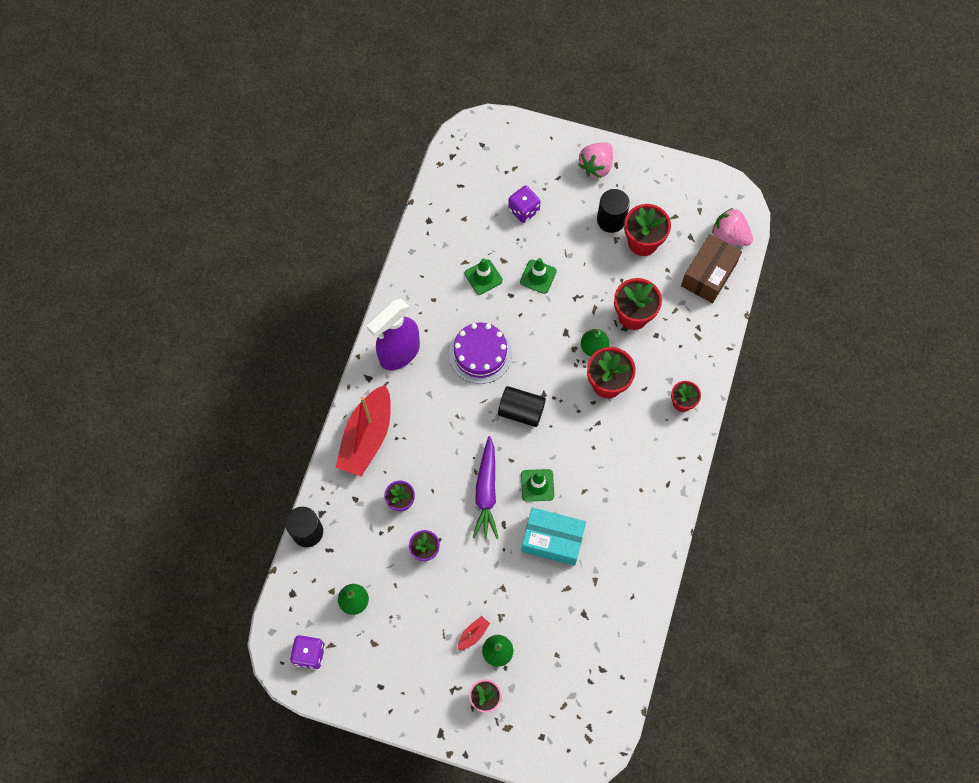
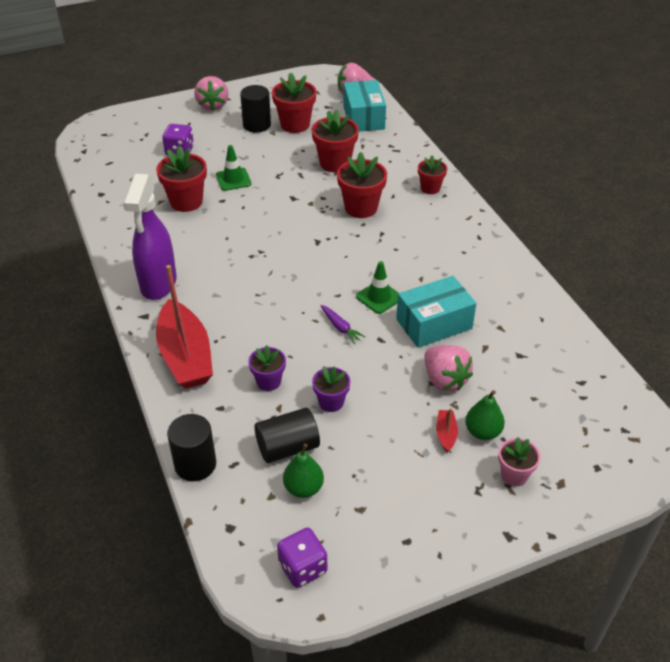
camera: 40 degrees left, 25 degrees down
(480, 354) = (235, 246): purple cake -> none
(483, 277) = (186, 202): green traffic cone -> red flower pot
(486, 492) = (340, 327): purple carrot -> purple carrot, size x0.52
(513, 592) = (444, 380): none -> pink strawberry
(521, 411) = (310, 261): black cylinder -> black cylinder (287, 447)
(593, 347) = (325, 194): green pear -> none
(708, 275) = (363, 117): brown box -> turquoise box

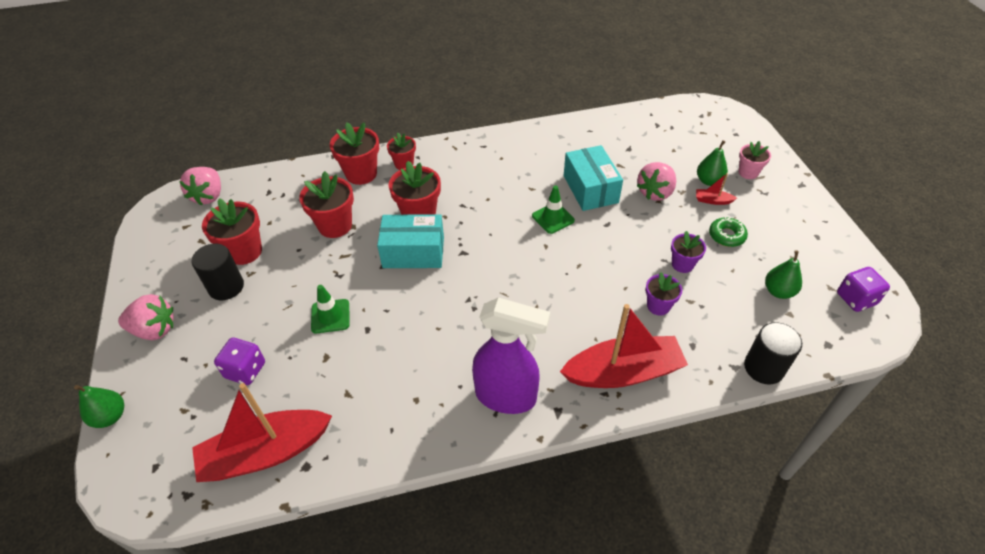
camera: 80 degrees left, 5 degrees up
(112, 175) = (266, 452): none -> red boat
(141, 108) = (110, 416): none -> green pear
(186, 202) = (358, 365): red flower pot -> red flower pot (361, 174)
(287, 447) = (736, 298): black cylinder -> none
(340, 327) = (590, 248): purple carrot -> none
(363, 117) = (261, 194): turquoise box -> turquoise box (413, 252)
(386, 444) = (726, 236): none -> green donut
(444, 380) = (655, 192): pink strawberry -> pink strawberry turned 150 degrees clockwise

